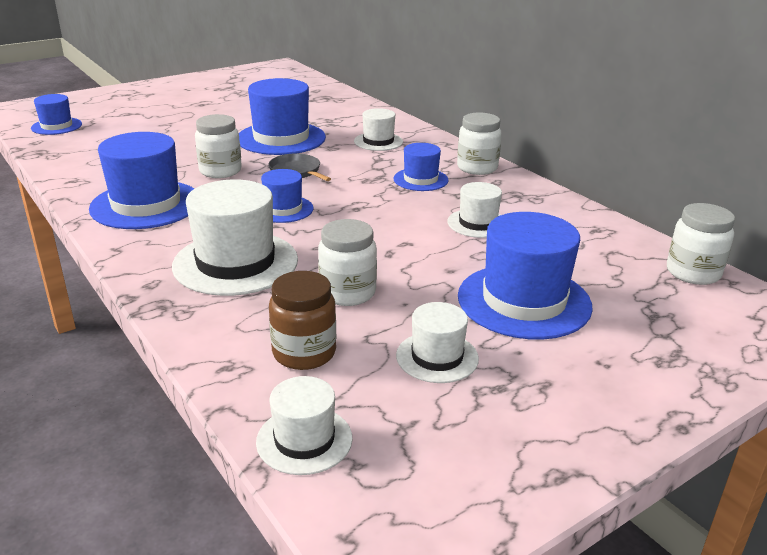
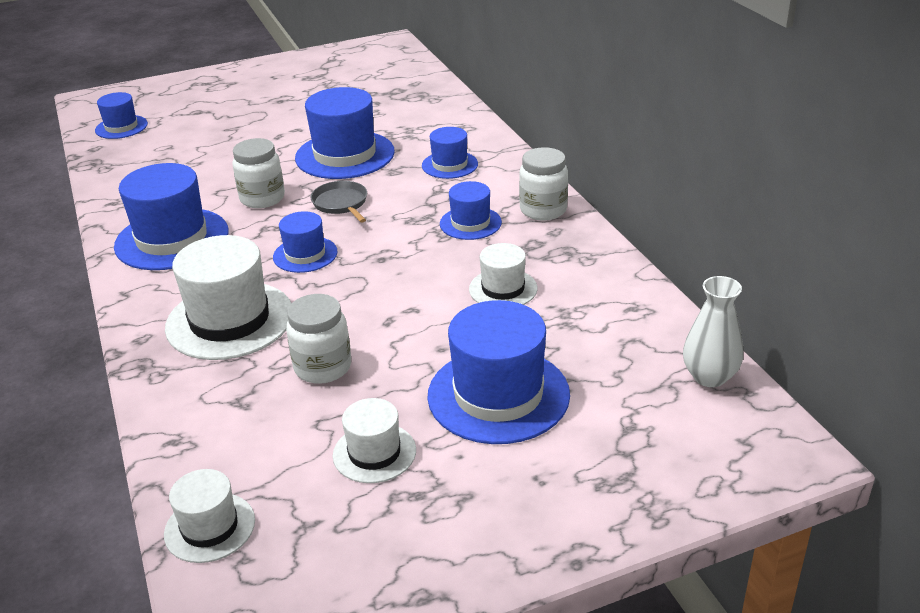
camera: 15 degrees right, 5 degrees up
(304, 353) = (250, 434): brown jar -> none
(378, 141) = (450, 165): white hat -> blue hat
(693, 273) = (709, 376): white jar -> white vase

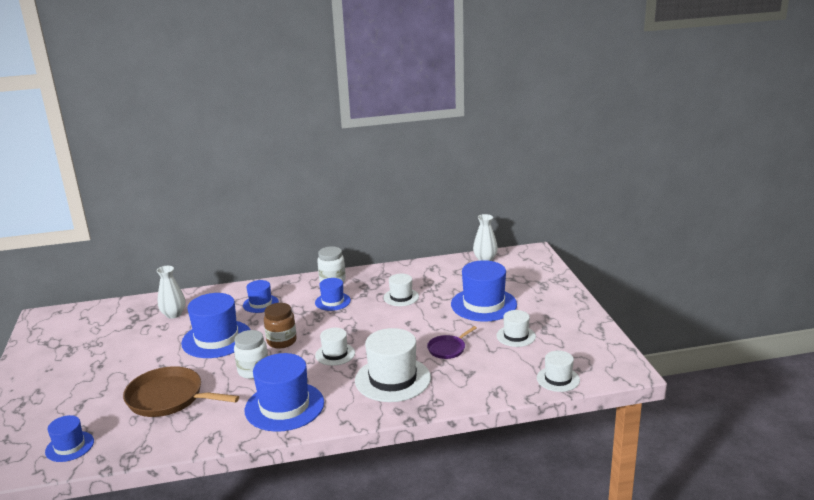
camera: 80 degrees left, 10 degrees down
(204, 157) = (168, 398): none -> brown pan
(305, 254) = (335, 354): blue hat -> white hat
(323, 367) = (448, 349): white jar -> purple pan
(341, 203) = (281, 341): grey pan -> brown jar
(407, 112) = (173, 314): none -> white vase

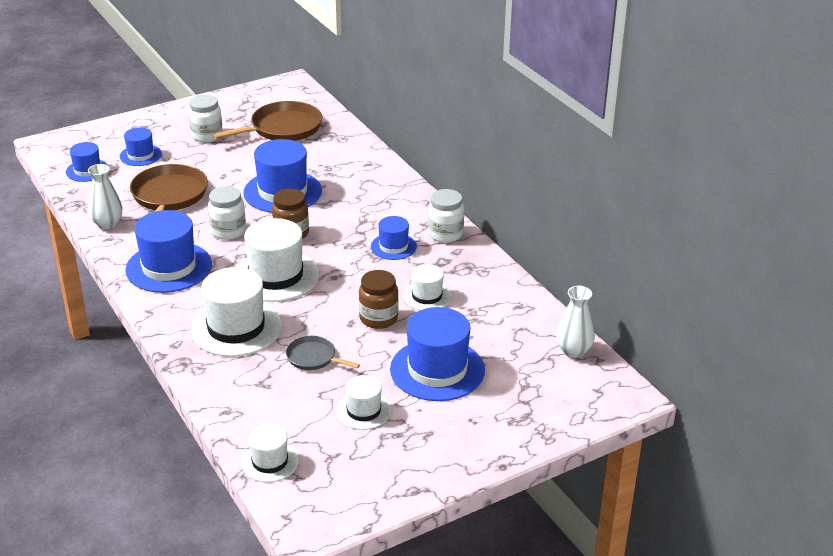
camera: 70 degrees right, 10 degrees up
(83, 368) = (207, 135): none -> white jar
(115, 328) = (283, 128): none -> brown pan
(173, 314) = (323, 151): white vase -> white vase (107, 223)
(260, 304) = (367, 198): blue hat -> blue hat (140, 155)
(335, 354) = (276, 276): white hat -> white hat, size x1.81
(416, 318) = (378, 318): none -> brown jar
(448, 349) = (313, 357): purple pan -> grey pan

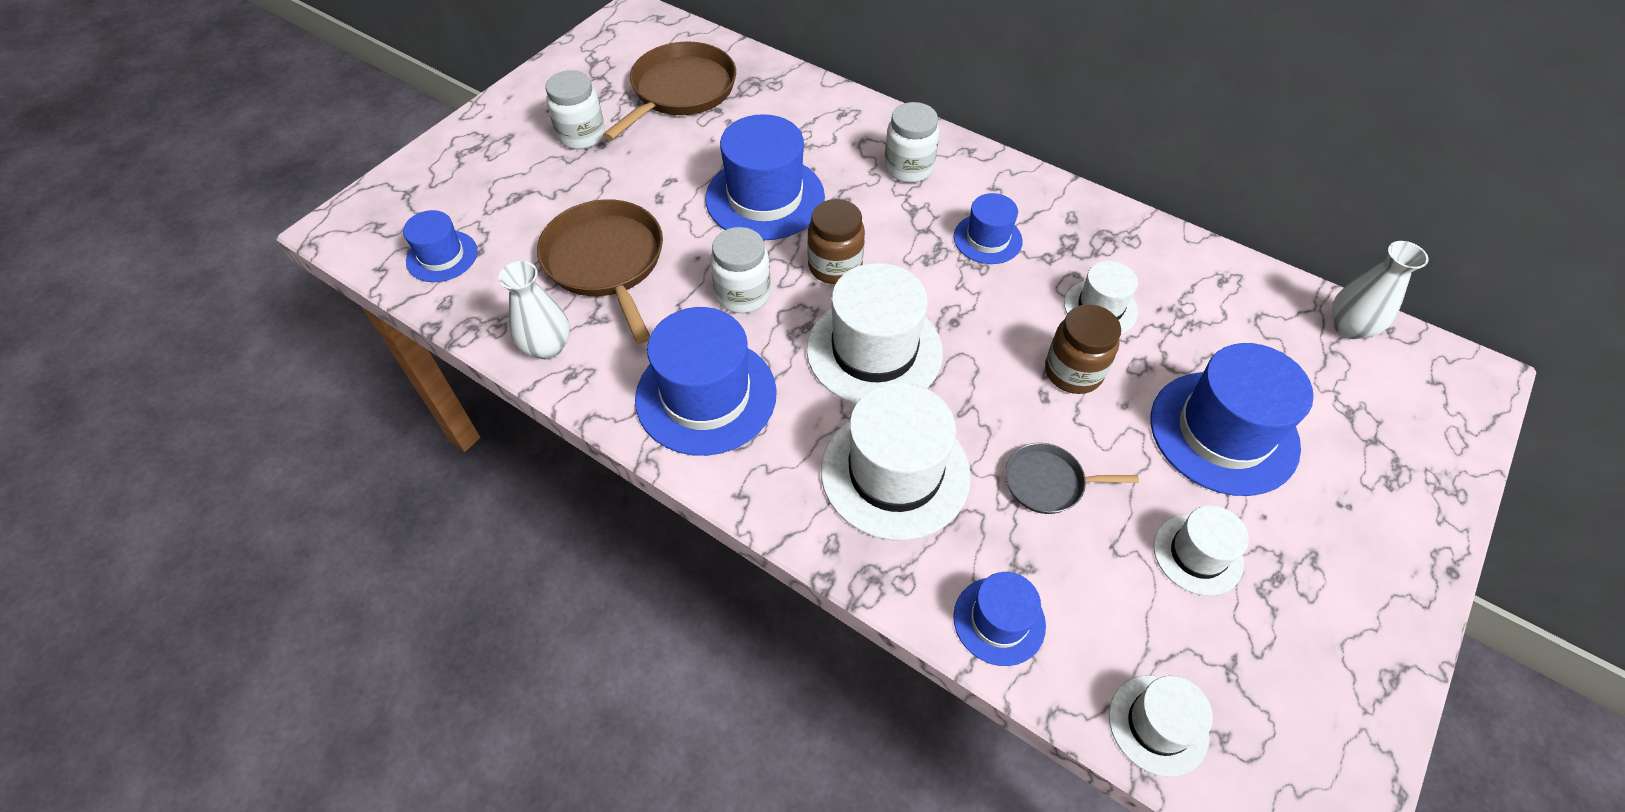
camera: 25 degrees left, 20 degrees up
(140, 155) = (507, 201): blue hat -> blue hat (999, 620)
(445, 234) = (1034, 194): white jar -> white jar (908, 168)

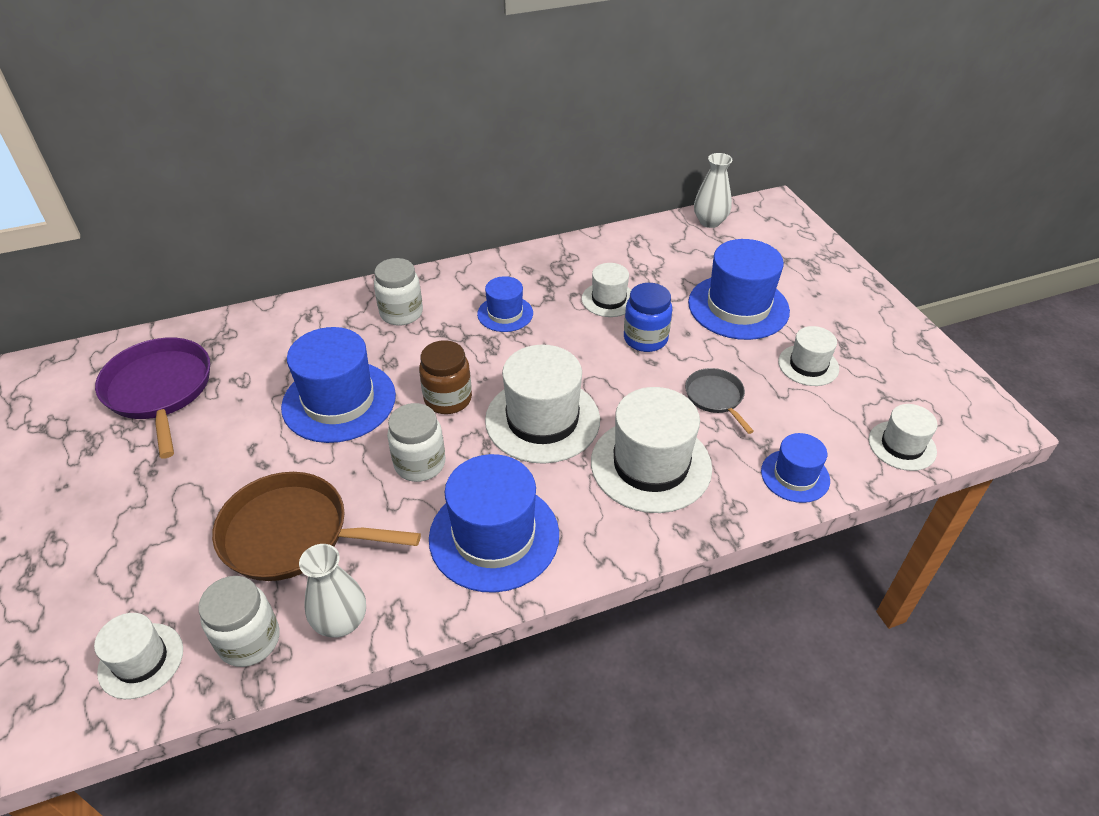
camera: 55 degrees left, 10 degrees down
(442, 256) = (141, 660): blue hat -> white hat
(581, 135) = (123, 480): white jar -> white jar (249, 640)
(680, 91) = (159, 390): brown pan -> purple pan
(1048, 483) = (715, 397): grey pan -> grey pan turned 120 degrees clockwise
(1073, 372) = (645, 339): brown jar -> blue jar

